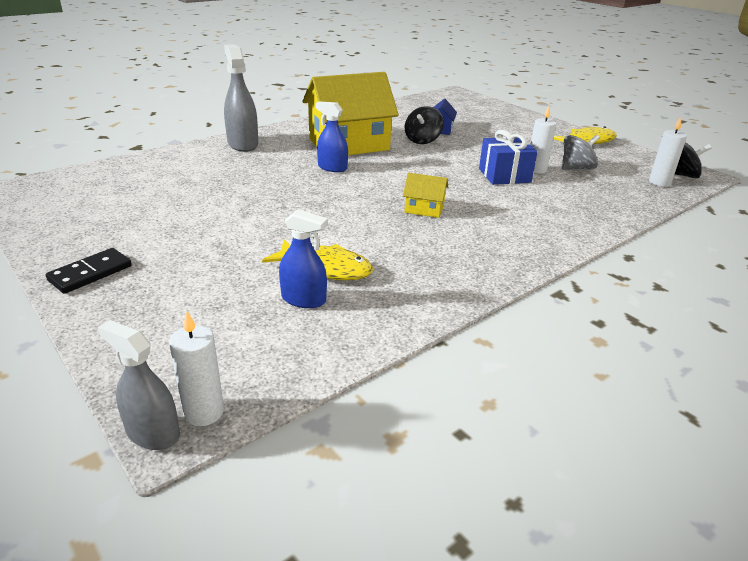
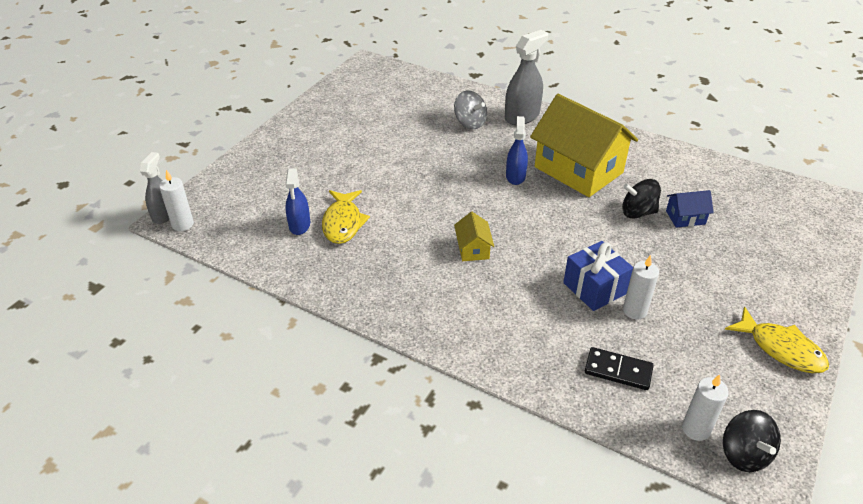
camera: 70 degrees right, 10 degrees up
(90, 273) = (288, 136): black domino -> black domino (618, 371)
(576, 168) = (670, 345): grey spinning top -> grey spinning top (470, 123)

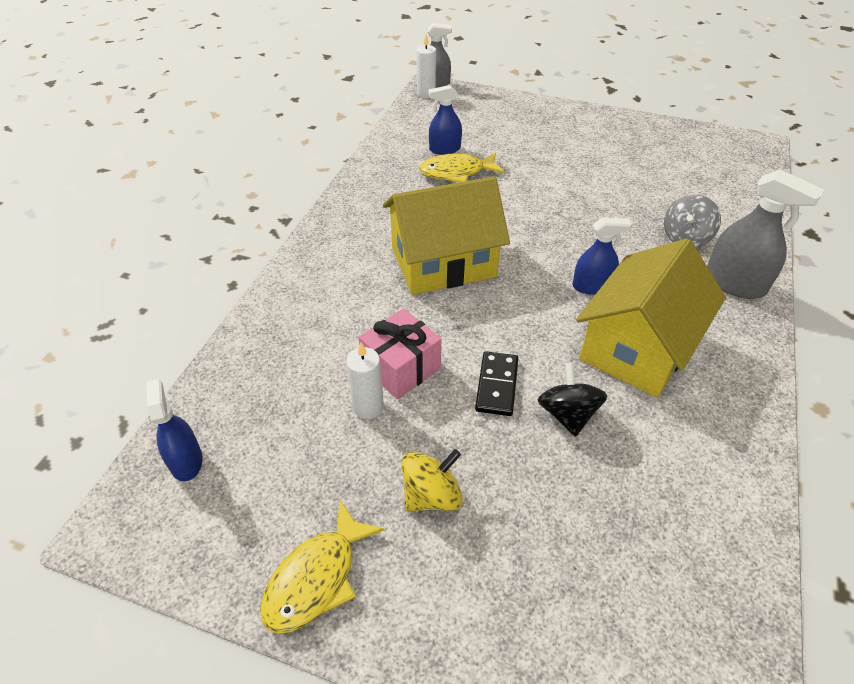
camera: 80 degrees right, 5 degrees up
(473, 249) = (443, 262): yellow house -> yellow house, size x2.35
(594, 288) = (401, 368): blue gift -> pink gift
(618, 371) = (271, 390): black domino -> black domino (496, 385)
(685, 217) = (578, 474): blue house -> none
(695, 429) = (186, 461): white candle -> blue spray bottle
(709, 285) = (431, 495): none -> yellow spinning top
(744, 454) = (146, 508): black spinning top -> none

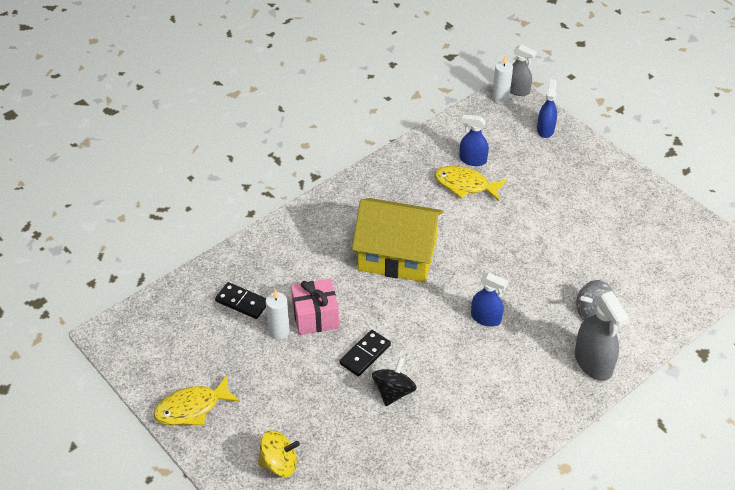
camera: 30 degrees right, 0 degrees up
(186, 461) = (162, 316): blue spray bottle -> blue spray bottle (545, 130)
(292, 392) = (242, 302): none -> black domino
(431, 495) = (279, 397): yellow spinning top -> yellow spinning top (279, 463)
(637, 347) = (477, 373): yellow house -> none

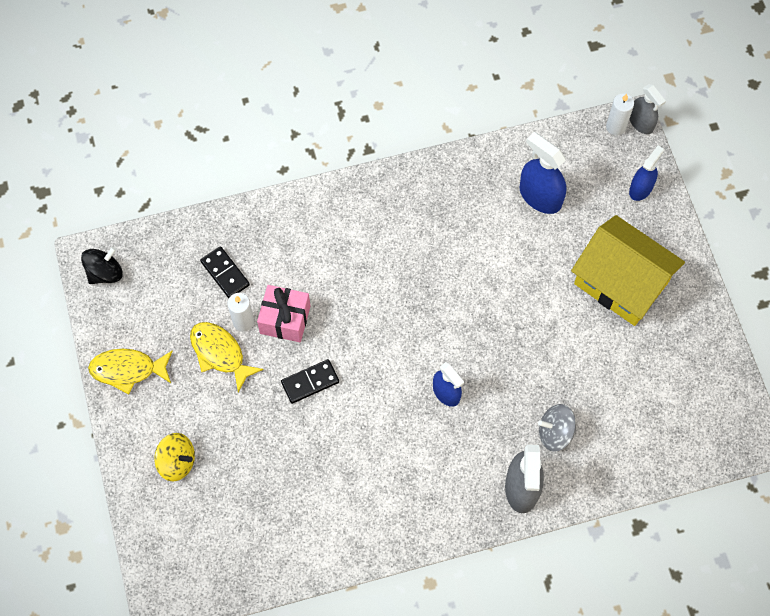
camera: 25 degrees right, 20 degrees up
(393, 392) = (315, 434): black spinning top -> black spinning top (105, 273)
(397, 255) = (399, 283): yellow house -> yellow house (621, 282)
(465, 185) = (514, 225): yellow fish -> yellow fish (220, 353)
(472, 160) = (540, 196): blue spray bottle -> blue spray bottle, size x1.54

